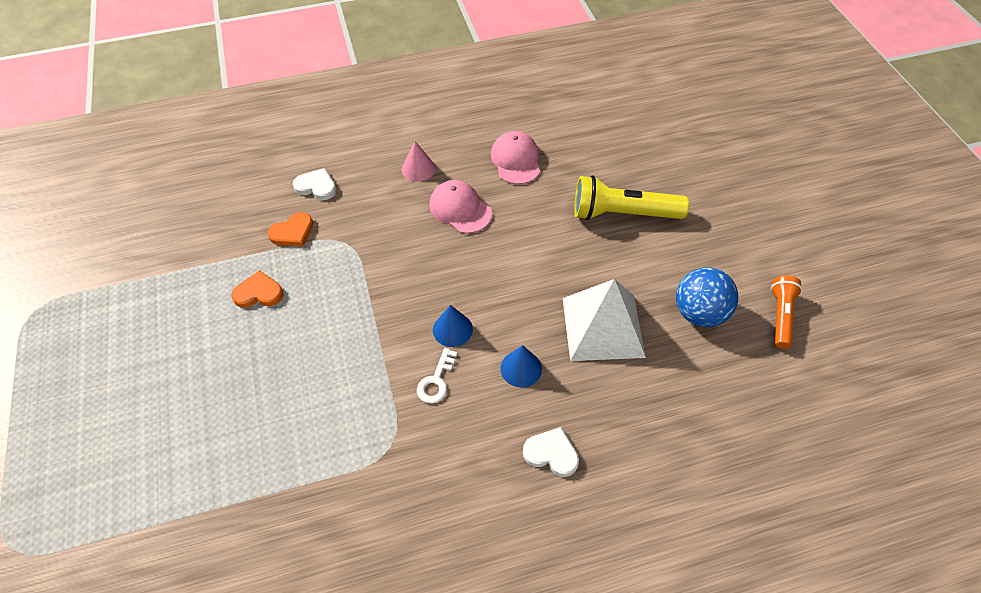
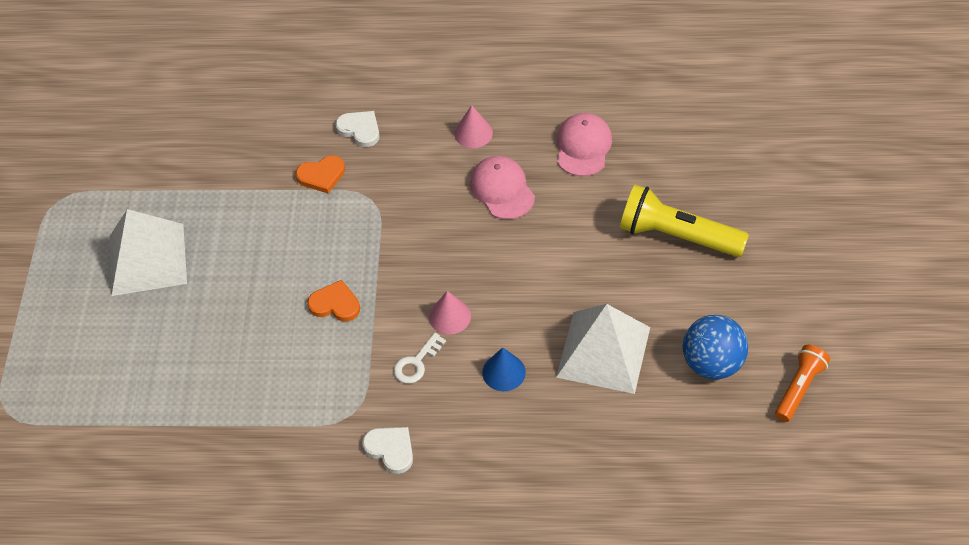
camera: 20 degrees right, 0 degrees up
(139, 347) = (147, 259): none -> white pyramid
(258, 293) = (271, 232): orange heart -> orange heart (335, 304)
(452, 329) = (450, 316): blue cone -> pink cone
(551, 453) = (502, 459): white heart -> white heart (390, 449)

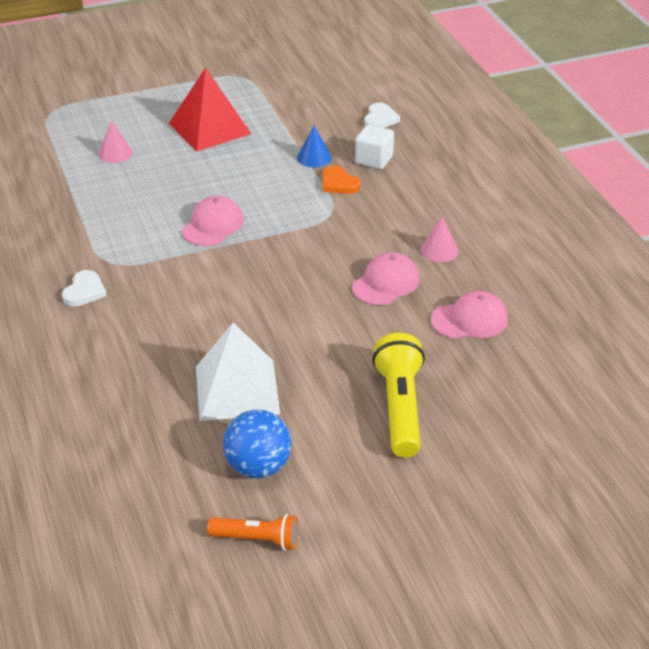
camera: 65 degrees right, 15 degrees down
(147, 259) = (209, 128): white pyramid -> red pyramid
(297, 133) = (374, 159): none -> white cube
(335, 304) = (213, 225): orange heart -> pink cap
(360, 129) = (400, 189): white heart -> white heart (380, 119)
(416, 363) = (174, 283): white key -> none
(450, 316) = (231, 288): pink cone -> pink cone (115, 153)
(504, 372) = (187, 334): blue cone -> blue cone (314, 157)

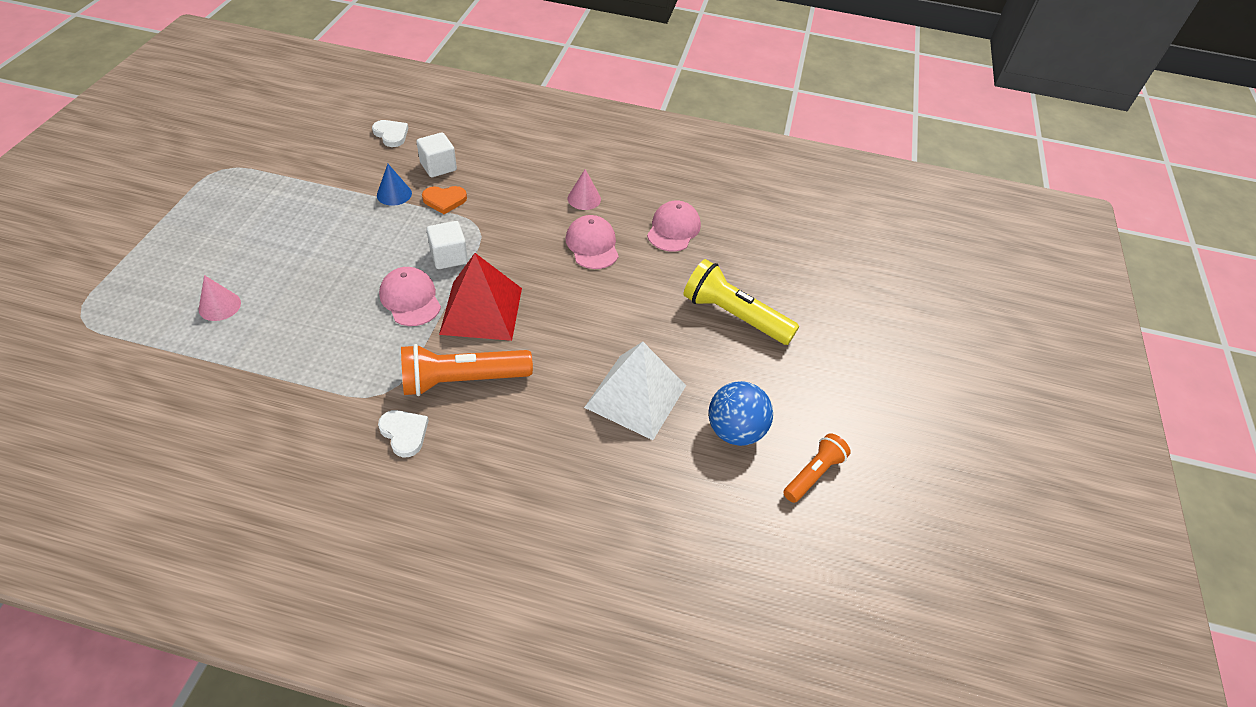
camera: 60 degrees left, 10 degrees up
(159, 292) = (462, 380): none -> orange flashlight
(209, 128) = (269, 228): red pyramid -> red pyramid (481, 310)
(278, 219) = (449, 257): none -> white cube

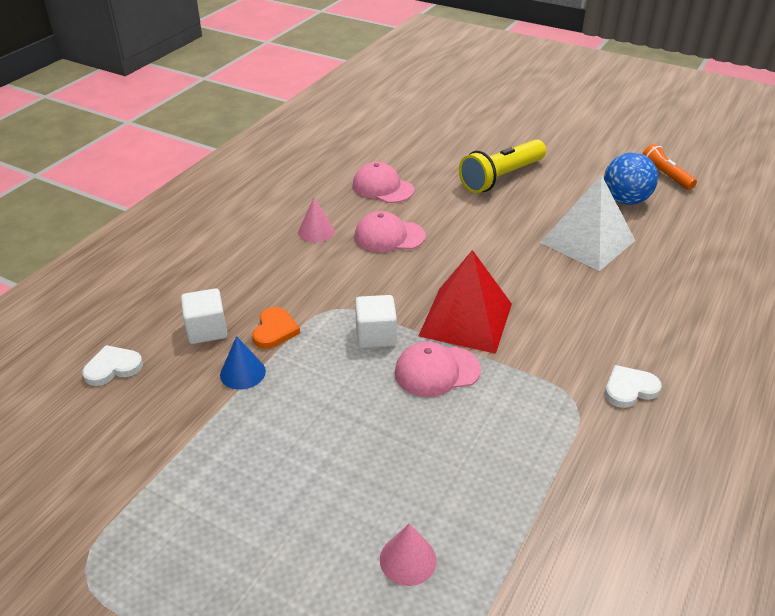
camera: 70 degrees left, 10 degrees down
(462, 380) = (561, 342): orange flashlight -> none

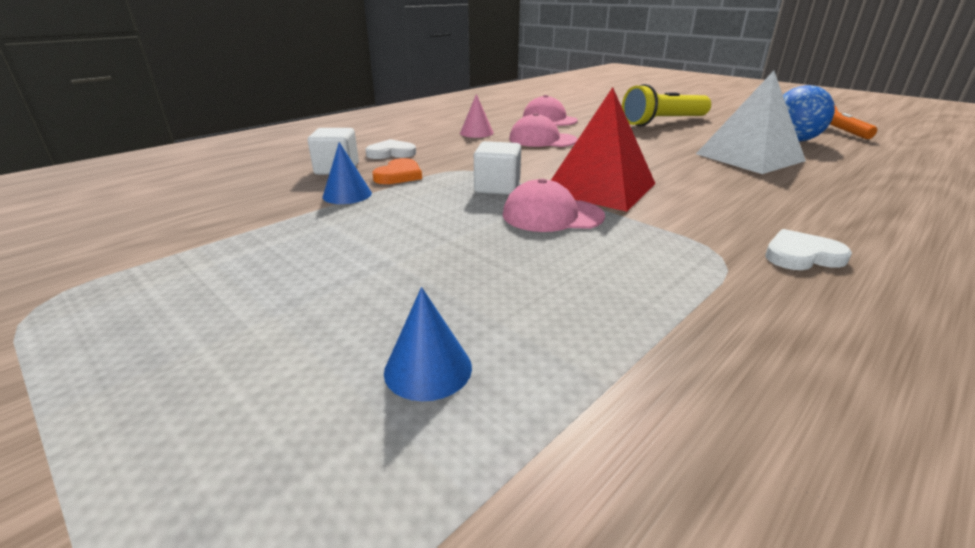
camera: 15 degrees right, 10 degrees down
(113, 367) = (234, 179): white heart -> white heart (391, 153)
(408, 559) = (428, 369): pink cone -> blue cone

